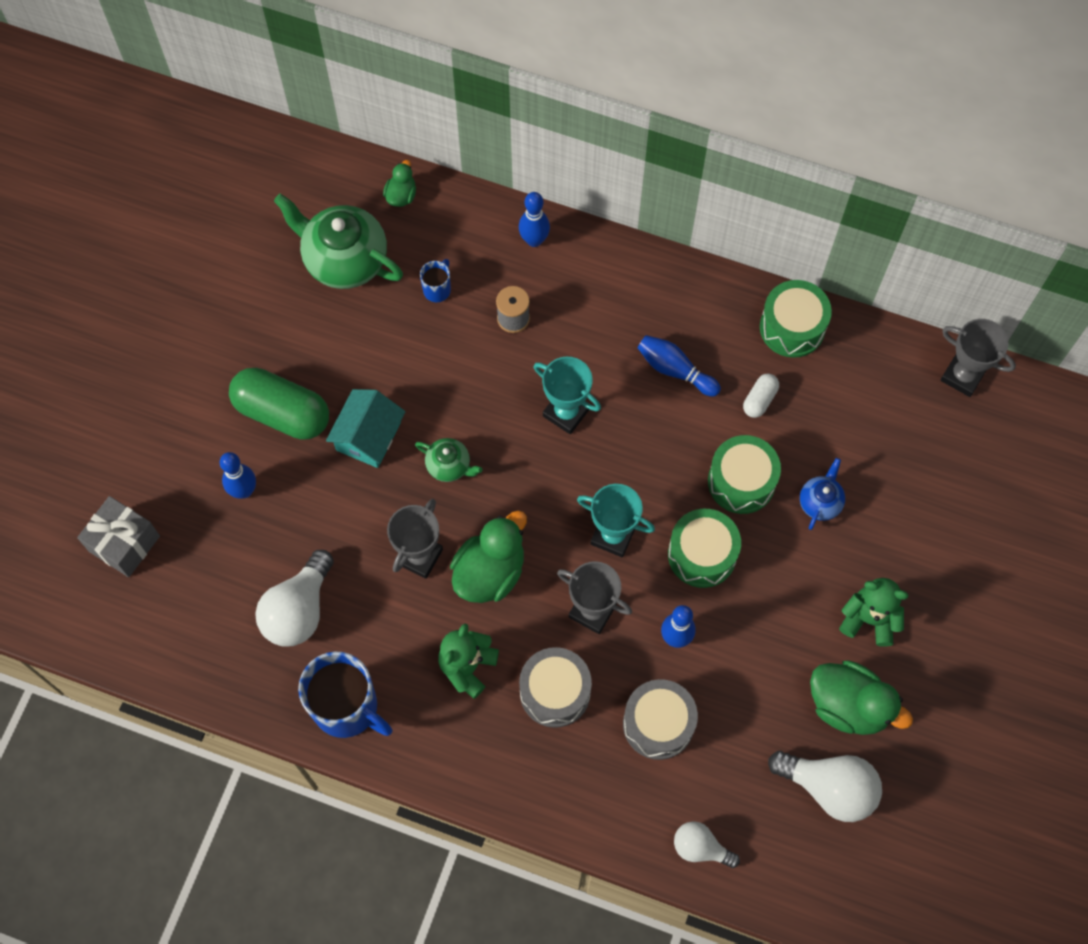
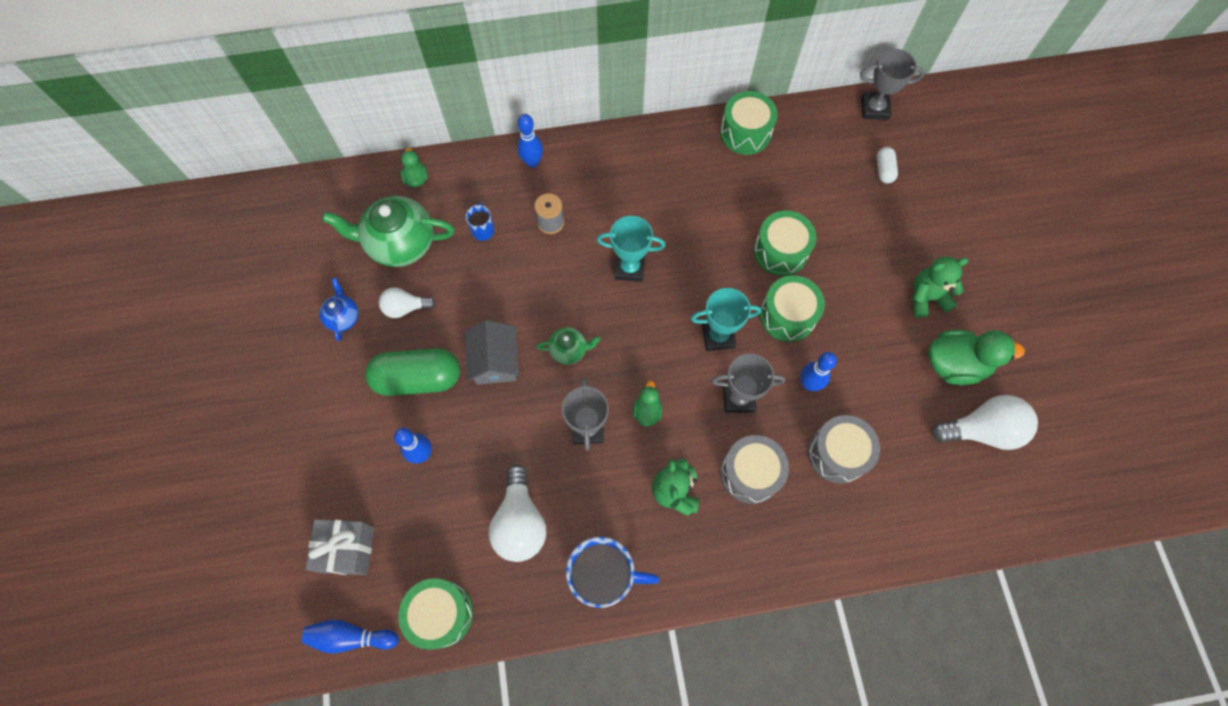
camera: 30 degrees left, 0 degrees up
(175, 653) = (441, 614): none -> green drum
(368, 436) = (495, 361): turquoise house -> grey house
(490, 572) = (647, 411): green duck -> green duck, size x0.52
(675, 370) = (686, 200): blue bowling pin -> blue bowling pin (351, 637)
(700, 848) = (927, 527): white light bulb -> white light bulb (405, 308)
(759, 400) = (756, 190): white capsule -> white capsule (884, 170)
(820, 502) = (841, 237): blue teapot -> blue teapot (343, 317)

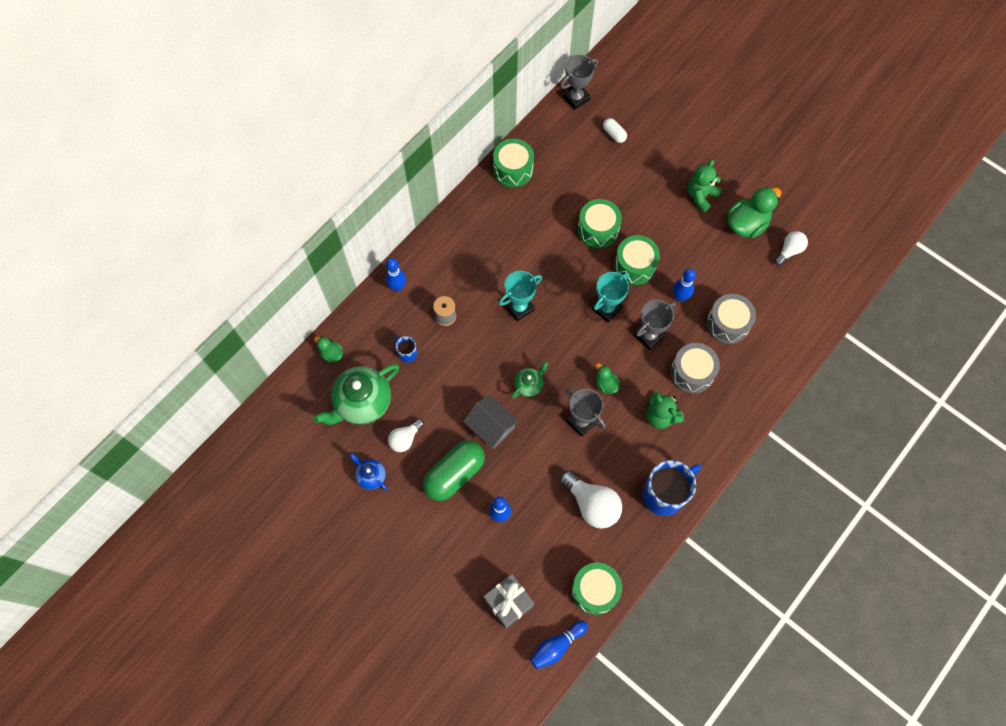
camera: 40 degrees left, 0 degrees up
(981, 430) = (789, 251): white light bulb -> white light bulb, size x0.60

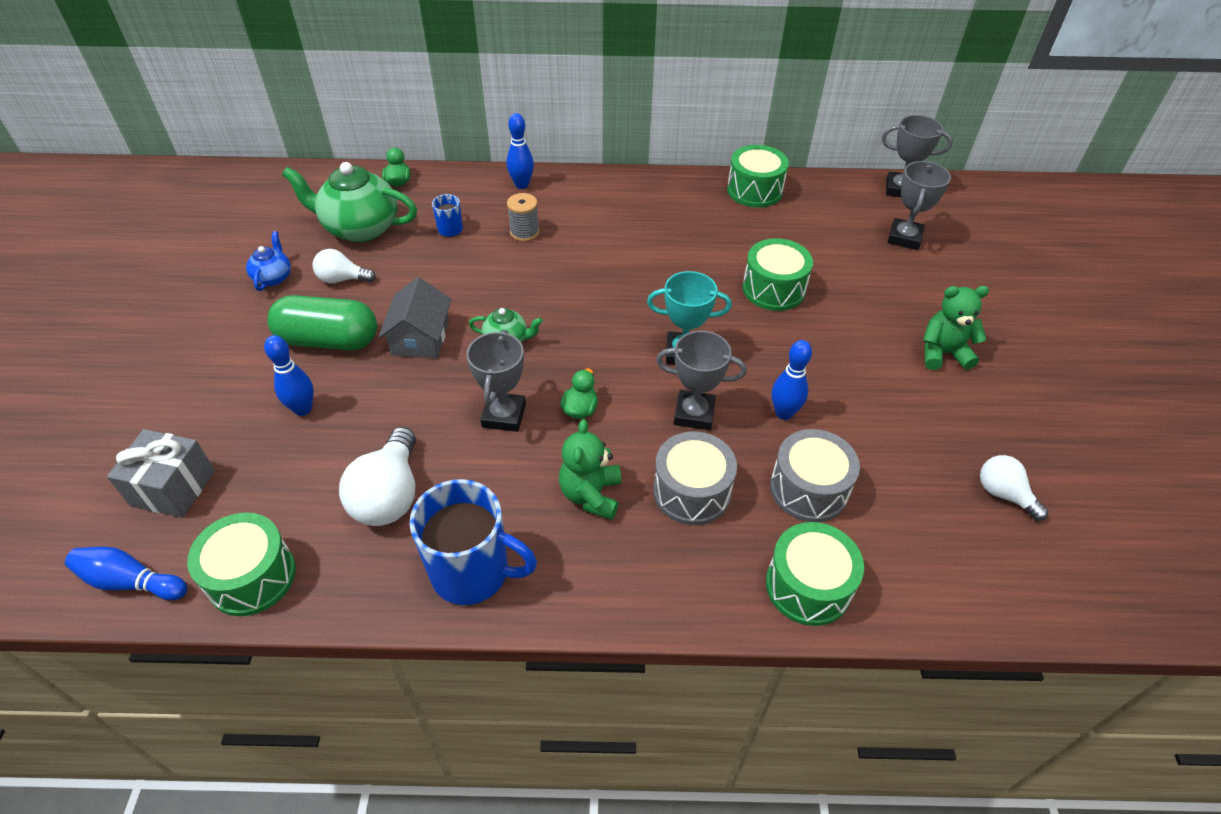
camera: 50 degrees right, 20 degrees down
(519, 307) = (598, 280): turquoise trophy -> none
(614, 134) = (904, 238): white capsule -> grey trophy
(634, 266) = (770, 346): green drum -> green drum (808, 586)
(746, 224) = (972, 421): green duck -> none
(789, 251) = (1003, 494): white light bulb -> white light bulb turned 135 degrees counterclockwise

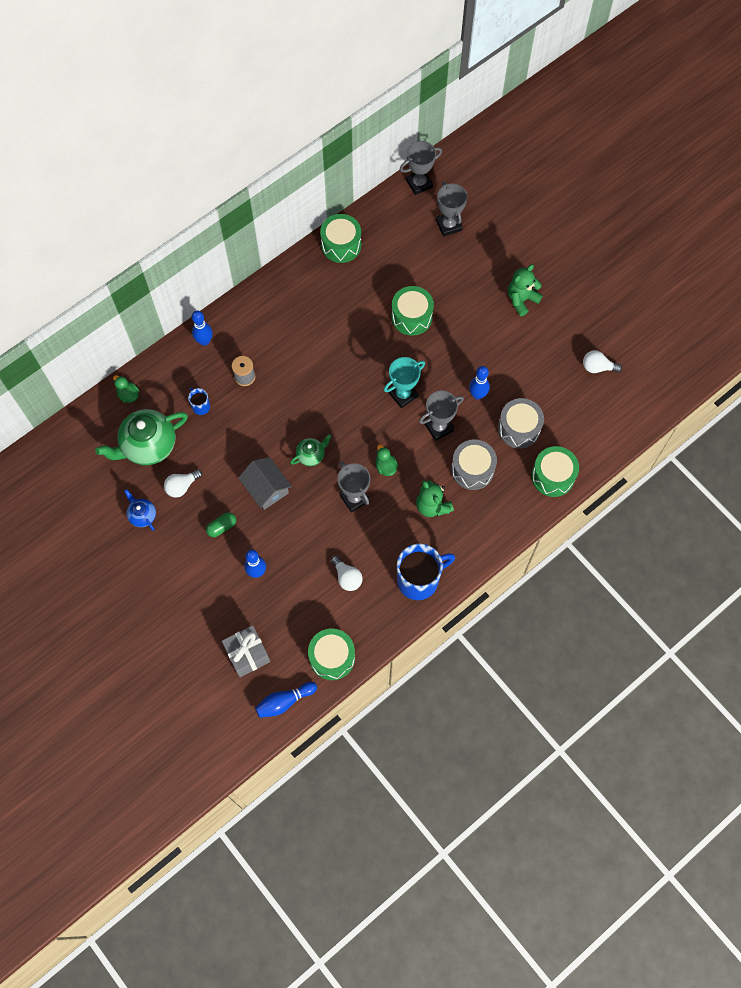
camera: 40 degrees left, 20 degrees up
(329, 340) = (222, 527): green capsule -> green capsule, size x0.47
(389, 495) = (347, 577): white light bulb -> white light bulb, size x0.60

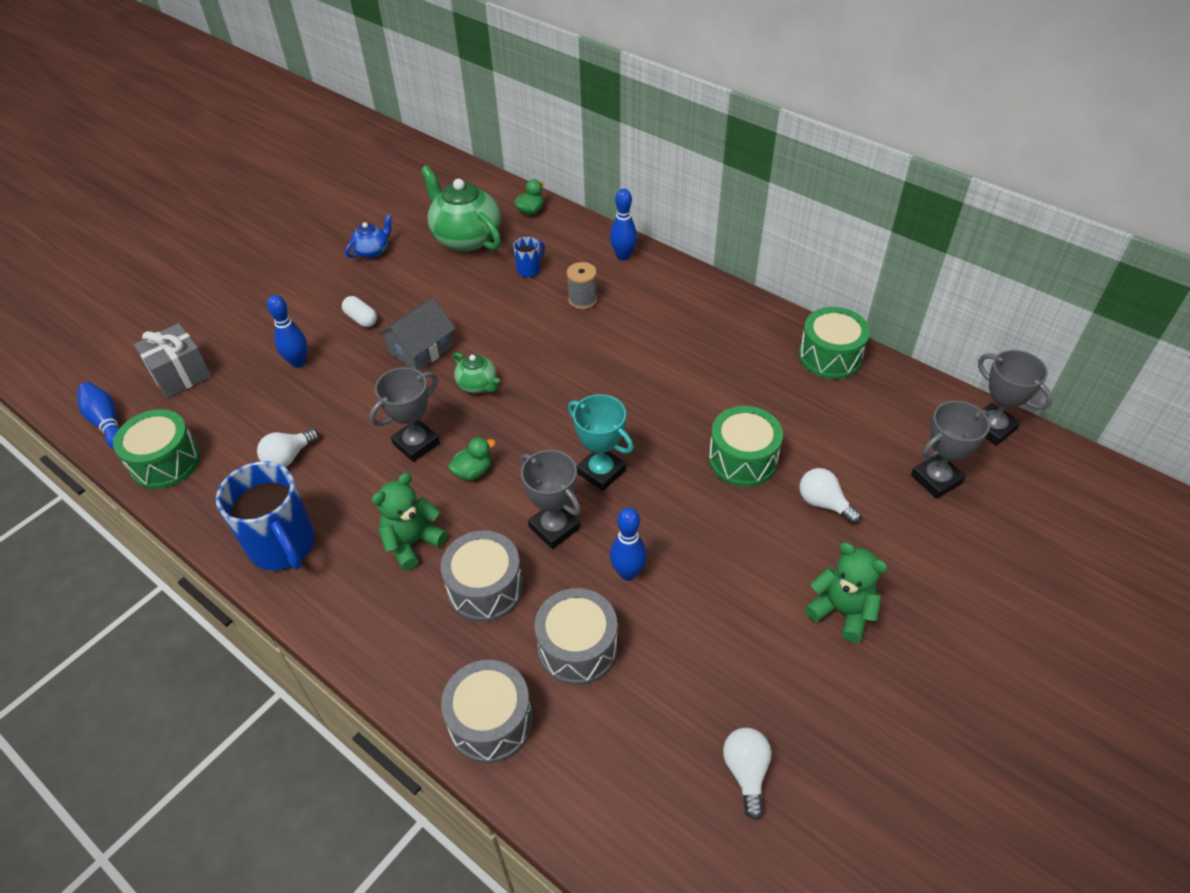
camera: 80 degrees right, 20 degrees down
(182, 486) = (414, 275): white light bulb -> white light bulb (823, 503)
(222, 527) = (361, 319): green capsule -> white capsule
(553, 476) = (491, 722): green drum -> grey drum

